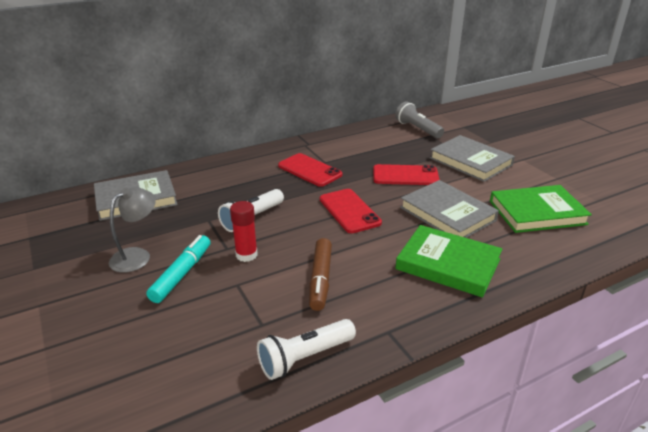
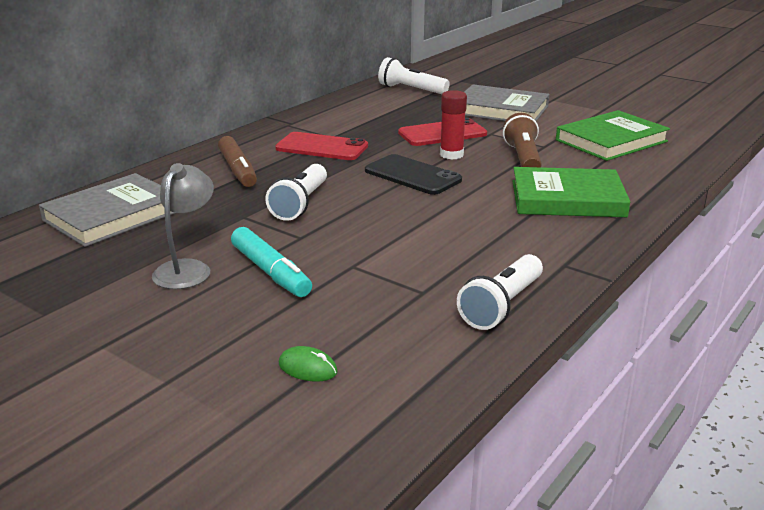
camera: 25 degrees left, 5 degrees down
(129, 368) = (307, 368): none -> green mouse
(182, 274) = (270, 272): turquoise marker -> turquoise marker turned 150 degrees clockwise
(246, 255) = (333, 238): red glue stick -> red glue stick (451, 155)
(320, 279) = (446, 240): brown marker -> brown marker (238, 170)
(349, 211) = (412, 175): red phone -> black phone
(418, 129) = (411, 90): grey flashlight -> white flashlight
(447, 214) = (523, 158): grey book -> brown flashlight

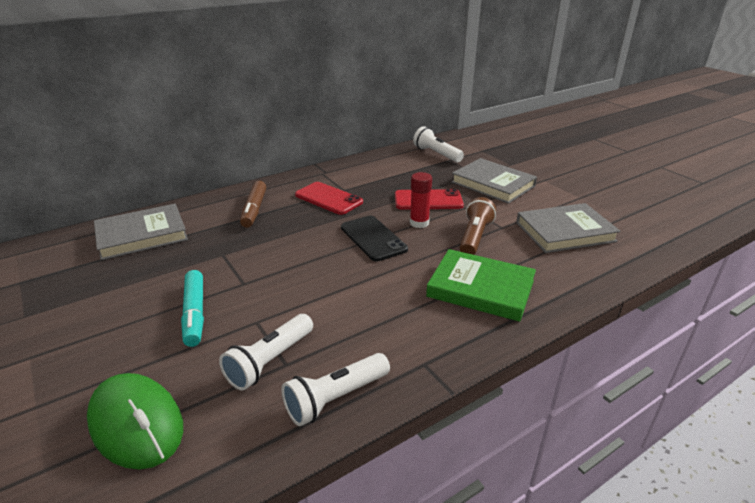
camera: 20 degrees right, 5 degrees up
(187, 269) = (144, 296): grey lamp -> none
(300, 204) = (269, 250): white flashlight -> white flashlight (269, 361)
(307, 368) = (136, 424): green mouse -> green mouse, size x2.37
(611, 141) = (565, 232): green book -> grey book

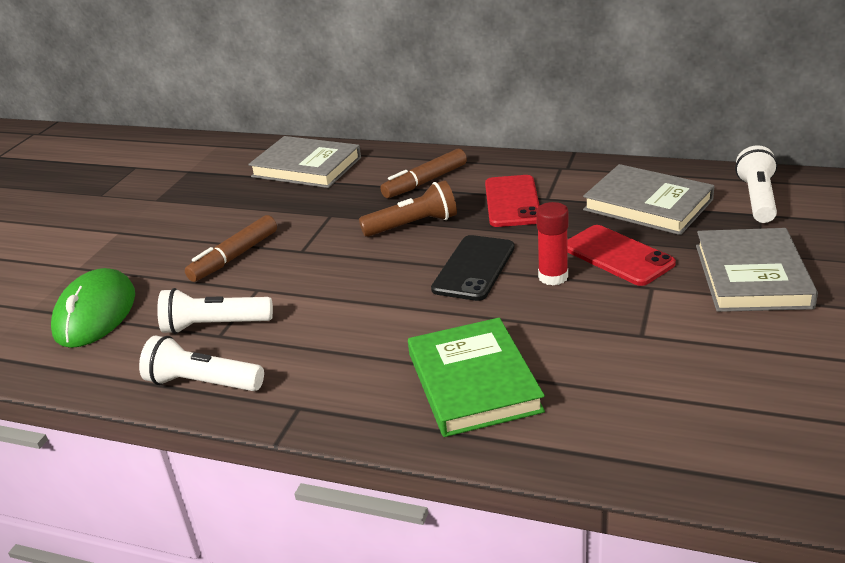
camera: 55 degrees right, 0 degrees up
(195, 313) = (234, 257): turquoise marker -> brown marker
(475, 237) = (582, 327): brown flashlight -> brown flashlight (413, 225)
(565, 232) = (716, 388): grey book -> grey book (648, 205)

